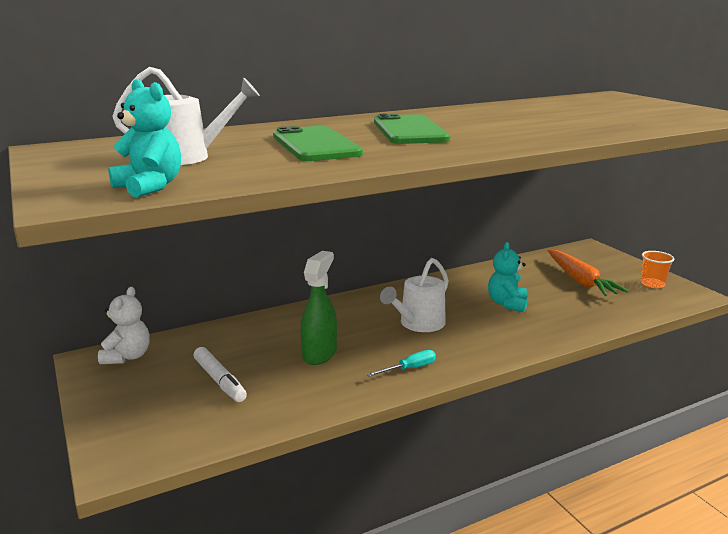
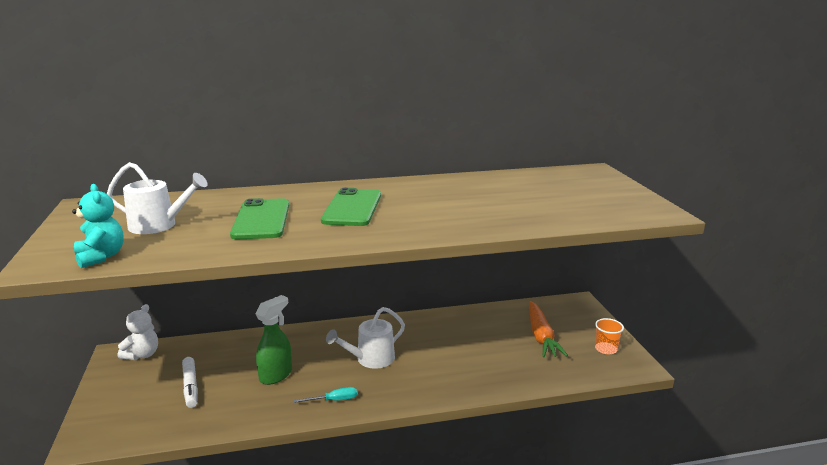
camera: 15 degrees right, 0 degrees up
(507, 304) = (458, 350): turquoise teddy bear -> none

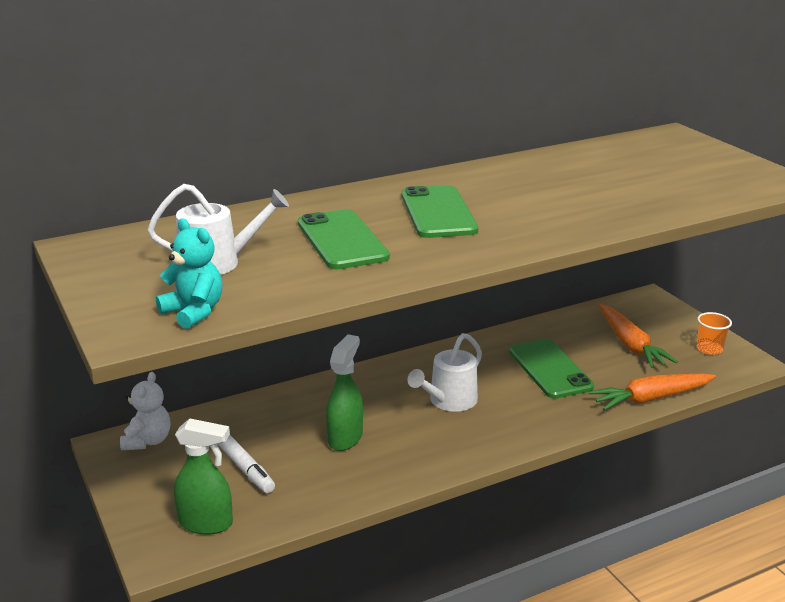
camera: 15 degrees left, 5 degrees up
(133, 423) = (206, 523): none -> green spray bottle
(334, 400) = (437, 455): turquoise screwdriver -> none
(464, 346) = (550, 369): none -> green phone
(532, 382) = (651, 398): none -> orange carrot

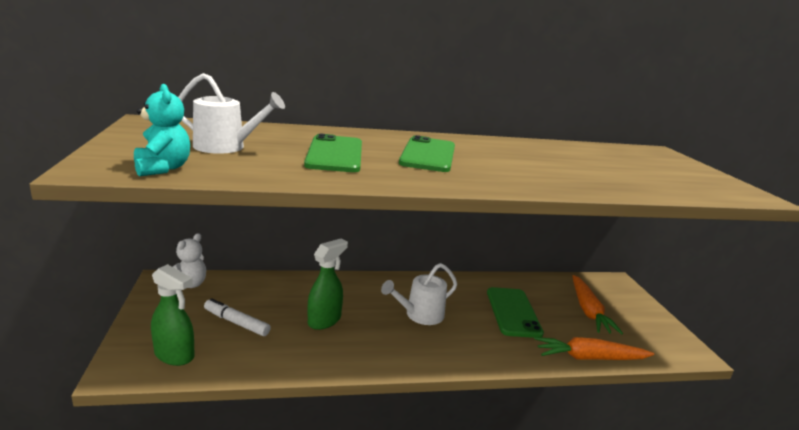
camera: 15 degrees right, 5 degrees down
(245, 469) = (236, 322): white marker -> white marker turned 135 degrees clockwise
(709, 349) = (656, 331): orange cup -> none

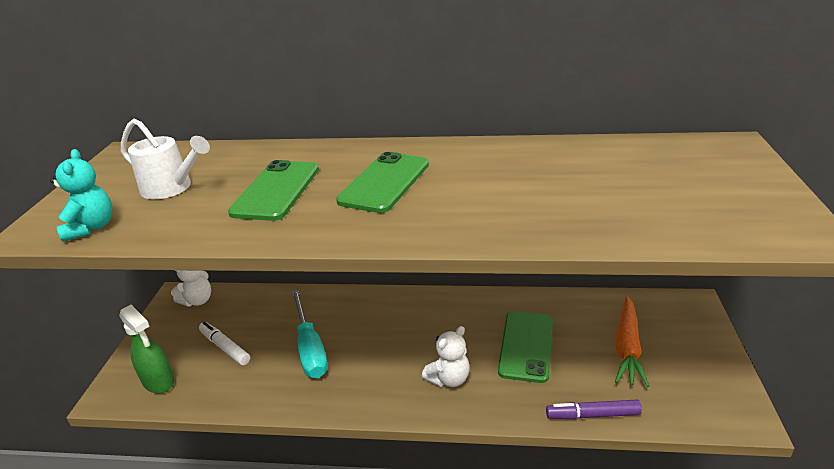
camera: 20 degrees right, 10 degrees up
(325, 320) = (310, 348): green spray bottle -> turquoise screwdriver
(420, 315) = (414, 345): white watering can -> none
(463, 338) = (448, 379): none -> white teddy bear
(589, 358) = (592, 415): orange carrot -> purple marker

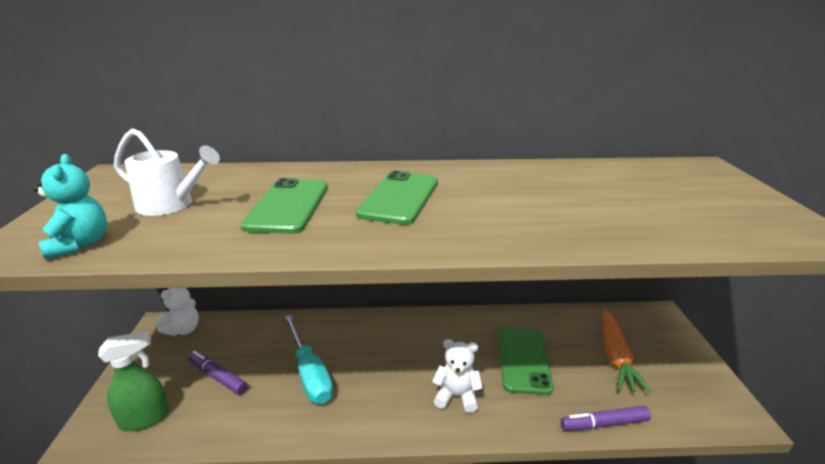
camera: 10 degrees left, 5 degrees down
(158, 382) = (145, 419): green spray bottle -> green spray bottle turned 60 degrees counterclockwise
(225, 347) = (218, 377): white marker -> purple marker
(448, 379) = (457, 396): white teddy bear -> white teddy bear turned 120 degrees counterclockwise

